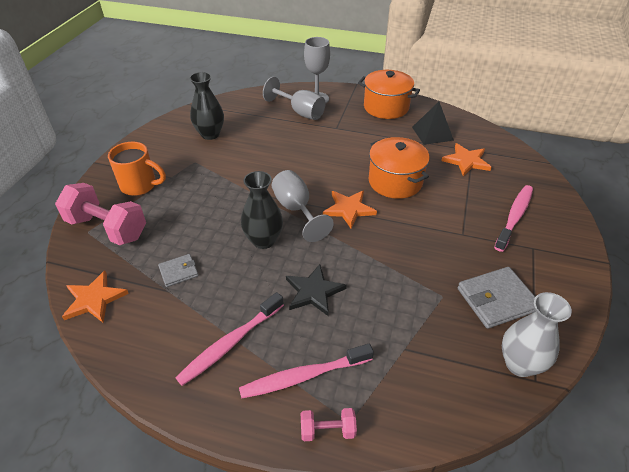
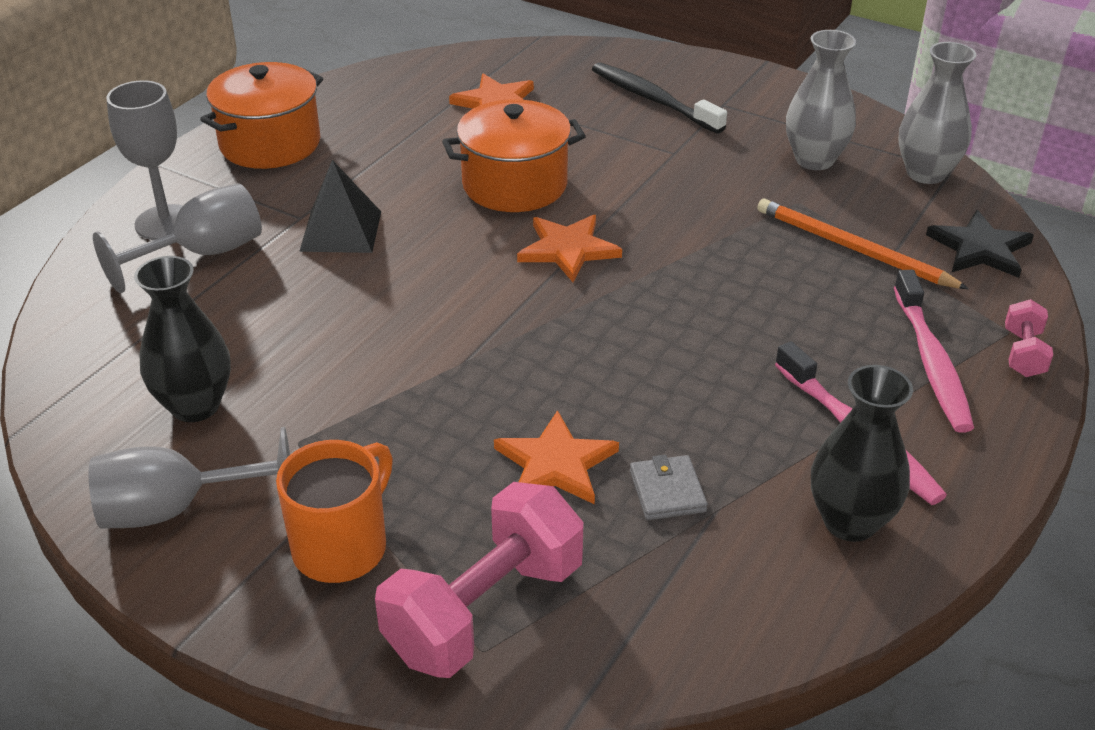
camera: 75 degrees left, 5 degrees down
(94, 299) = (714, 630): orange star -> orange star (556, 464)
(263, 240) = (615, 365): black vase -> black vase (850, 522)
(296, 210) = (543, 311): grey goblet -> grey goblet (176, 509)
(314, 292) = (761, 324): black star -> black star (980, 248)
(405, 328) = (853, 249): none -> orange pencil
(432, 133) = (395, 115): black pyramid -> black pyramid (341, 231)
(496, 299) = (814, 160): grey wallet -> grey vase
(514, 217) = (654, 100): pink toothbrush -> black toothbrush

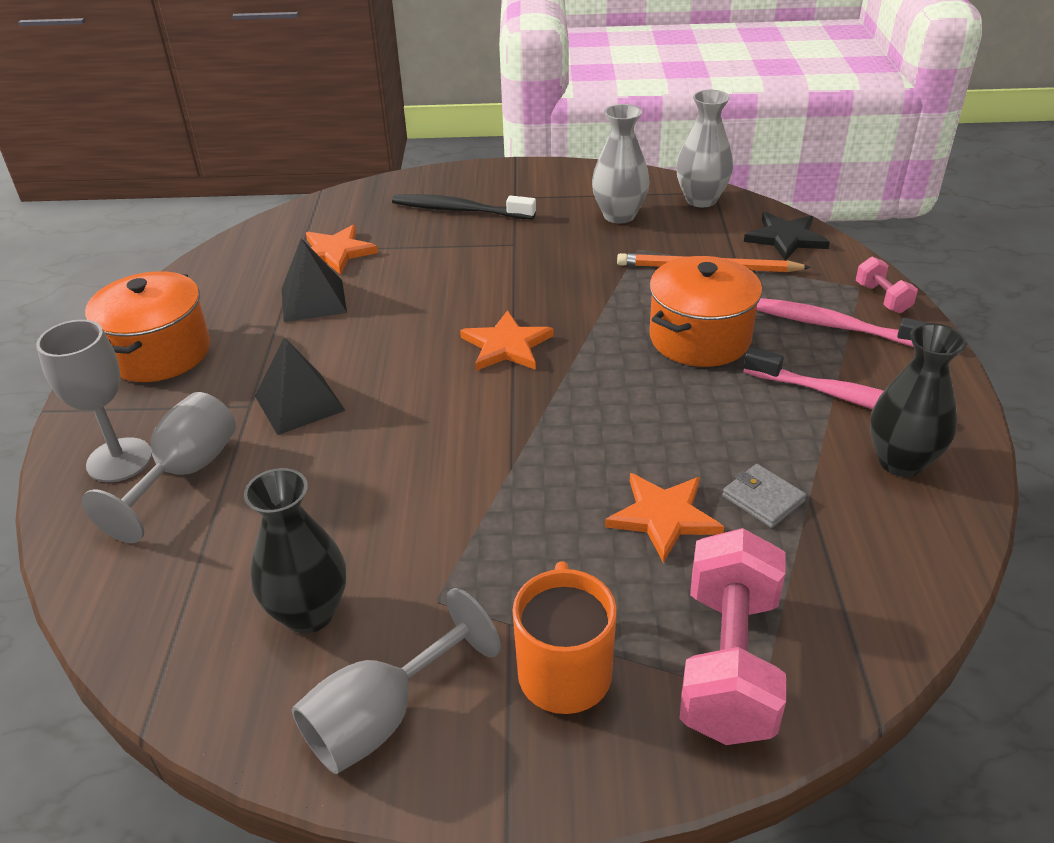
camera: 30 degrees left, 0 degrees up
(436, 142) = (313, 300): none -> black pyramid
(515, 185) = (414, 311): orange pot -> orange pot (699, 338)
(931, 361) = (834, 326): pink toothbrush -> pink toothbrush turned 150 degrees clockwise

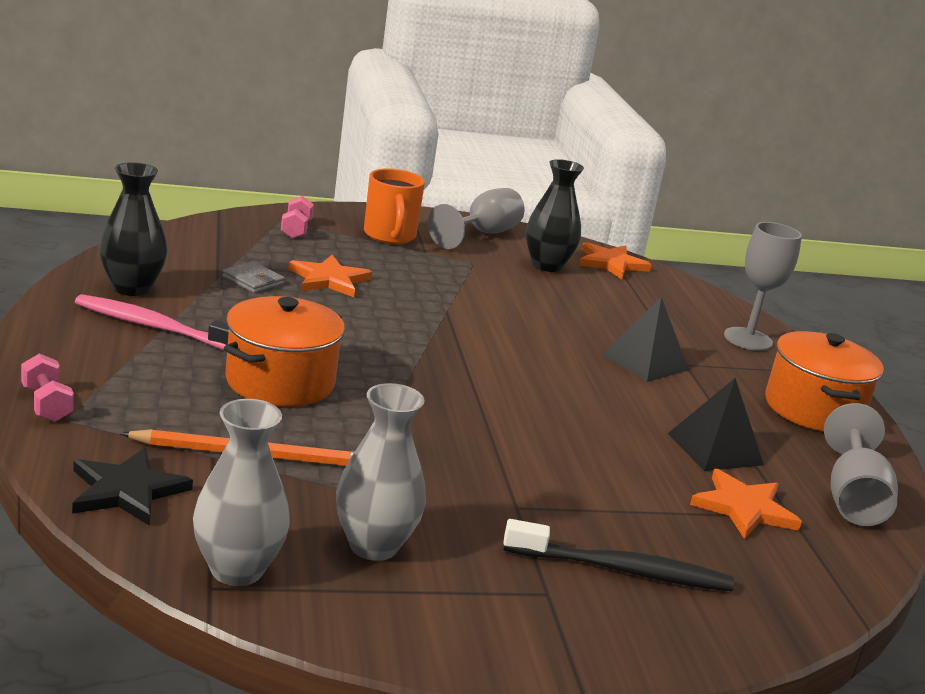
camera: 165 degrees right, 15 degrees down
(185, 473) = (690, 328): grey goblet -> grey goblet (852, 498)
(506, 345) = (481, 390): orange star -> orange star (611, 263)
(728, 663) = (296, 230): pink dumbbell -> pink dumbbell, size x0.48
(834, 326) = (125, 381): pink toothbrush -> none

